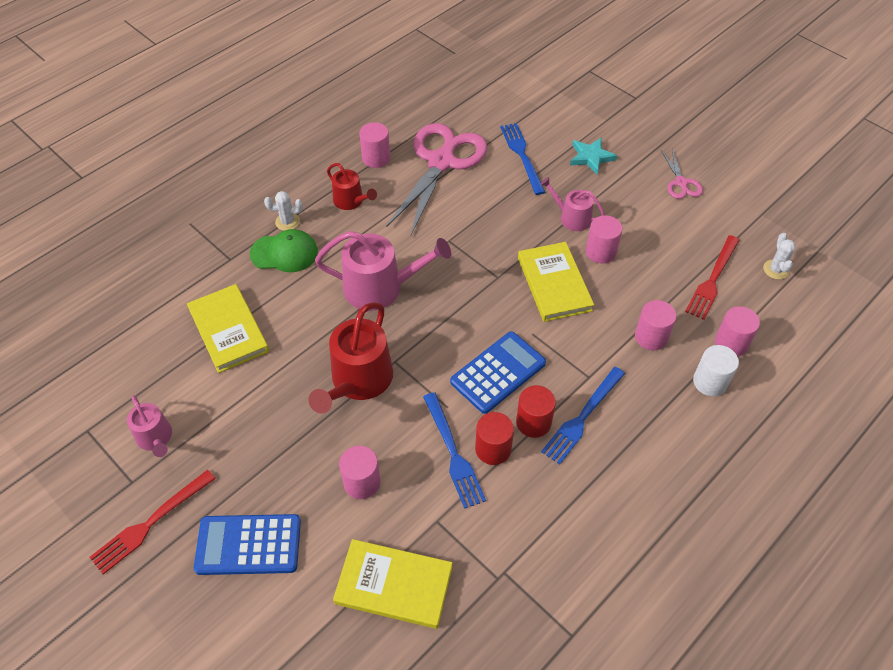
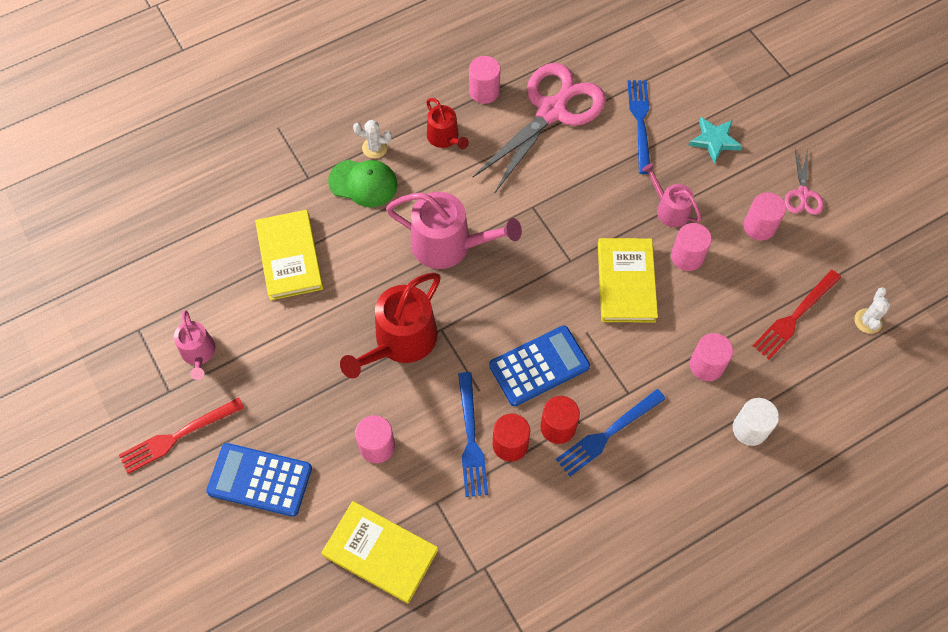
camera: 15 degrees right, 10 degrees up
(731, 343) = (787, 392): pink cylinder -> pink cylinder (759, 226)

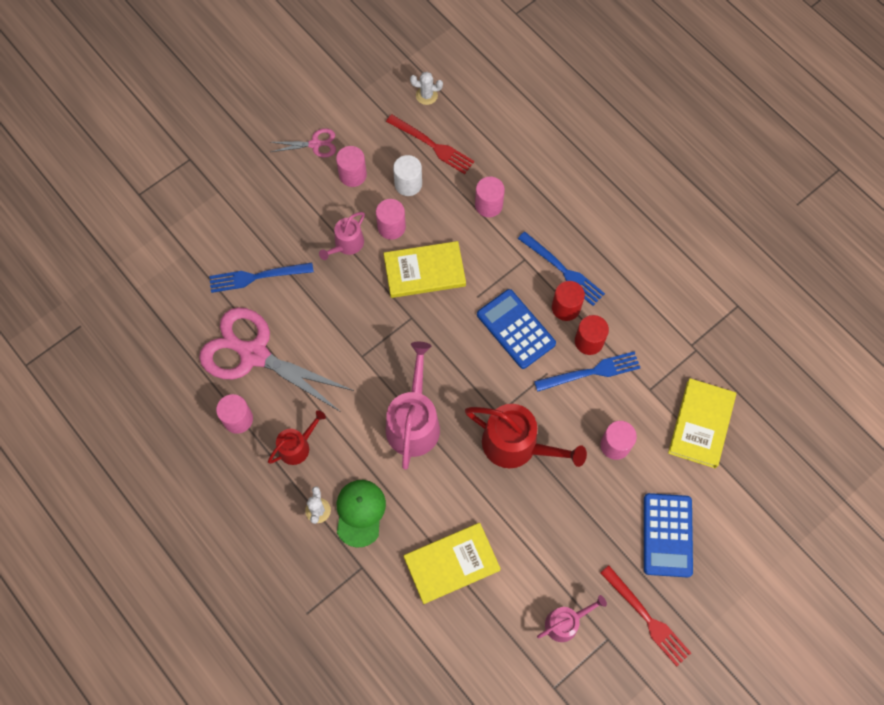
camera: 100 degrees left, 5 degrees up
(714, 140) = (269, 214): turquoise star -> none
(750, 429) = (535, 171): white cylinder -> white cylinder (408, 184)

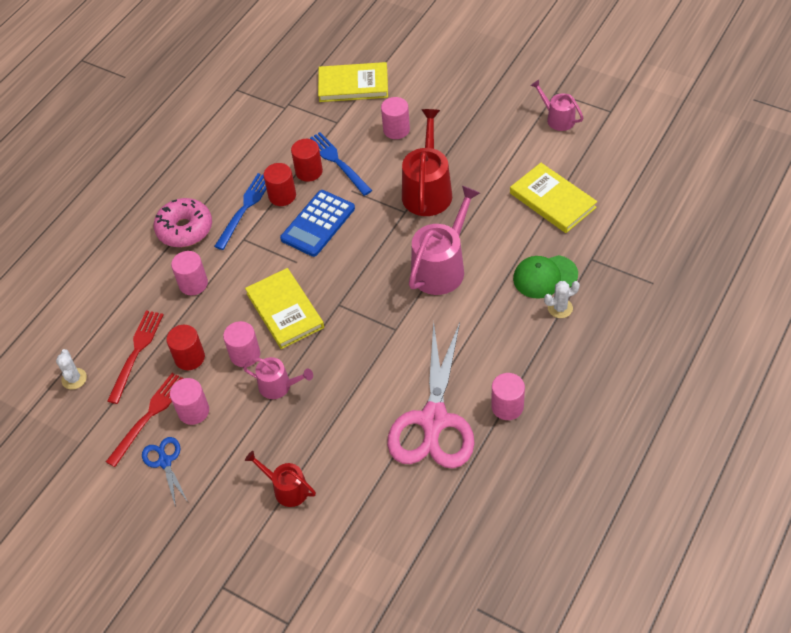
camera: 105 degrees left, 15 degrees down
(257, 277) = (346, 453): blue fork -> none
(297, 446) = (509, 347): red watering can -> red watering can (287, 489)
(315, 144) = (165, 461): pink scissors -> blue scissors
(408, 184) = (189, 358): white cylinder -> red cylinder
(413, 422) = (441, 267): pink watering can -> pink watering can turned 135 degrees clockwise
(558, 213) = (185, 229): none -> pink donut
(647, 618) = (526, 76): red fork -> red fork (149, 416)
(667, 535) = (455, 81): blue calculator -> none

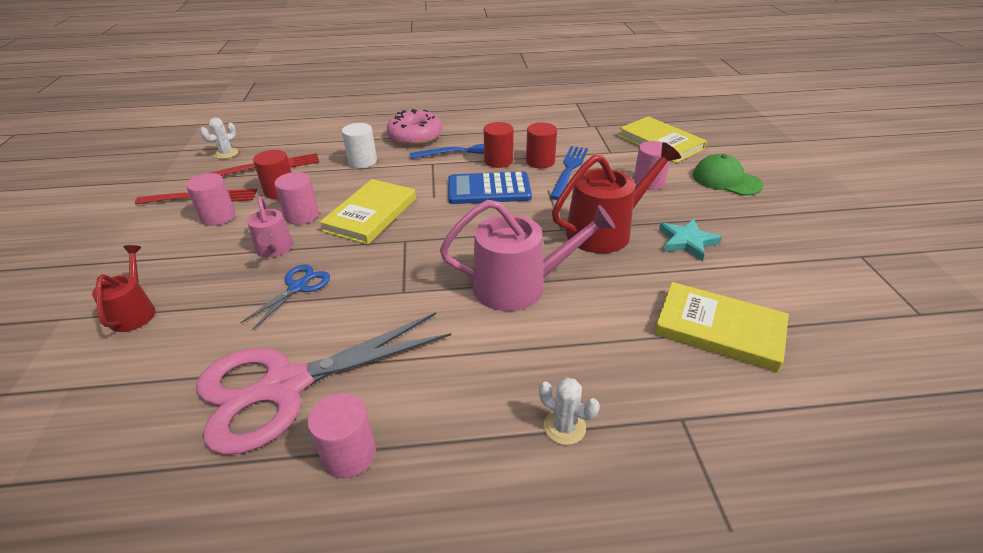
camera: 50 degrees right, 15 degrees down
(165, 461) = (151, 225): blue scissors -> blue scissors (298, 287)
(193, 284) = (362, 161): pink cylinder -> white cylinder
(474, 158) = (687, 241): none -> turquoise star
(545, 277) = (598, 382): green cap -> green cap (726, 180)
(552, 200) = (719, 329): yellow book -> yellow book turned 75 degrees counterclockwise
(557, 118) = (832, 275): pink watering can -> none

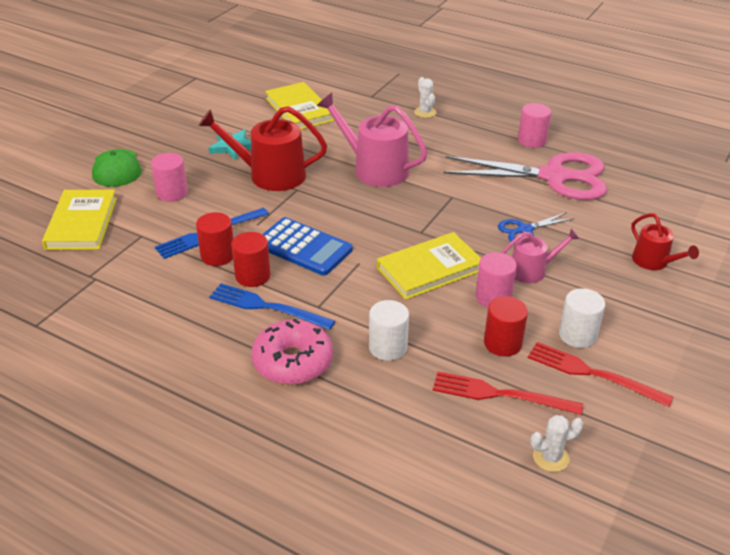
camera: 145 degrees left, 0 degrees up
(134, 312) = (654, 262): red watering can -> red watering can turned 60 degrees counterclockwise
(218, 216) = (577, 335): pink cylinder -> white cylinder
(274, 249) = (532, 271): pink watering can -> pink watering can turned 60 degrees clockwise

